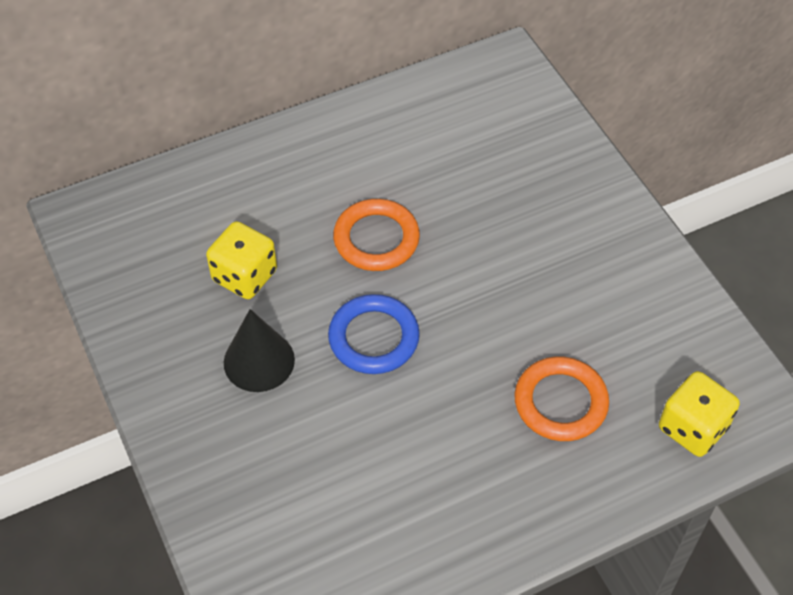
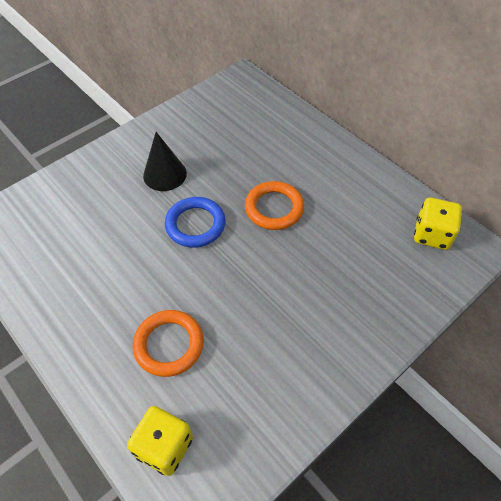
camera: 75 degrees right, 0 degrees up
(244, 276) = (223, 153): yellow dice -> yellow dice (432, 235)

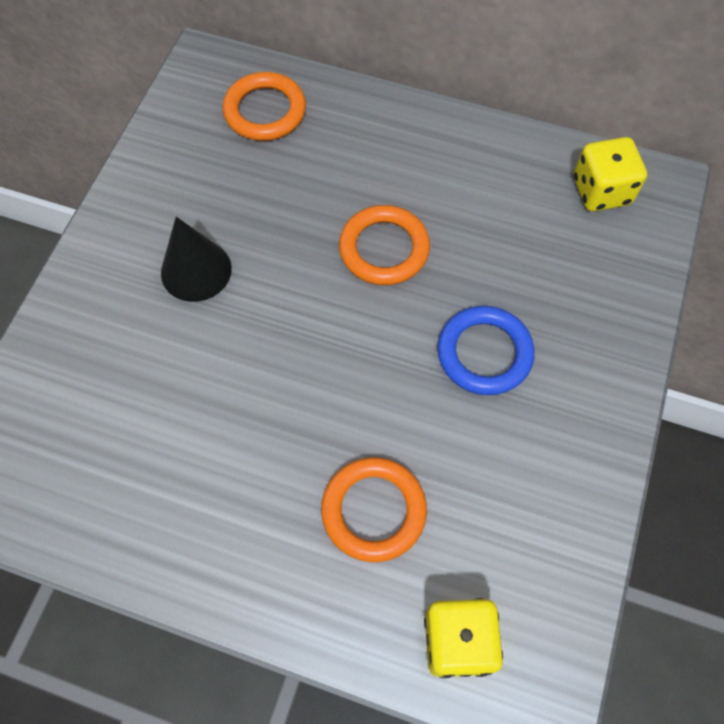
camera: 30 degrees left, 10 degrees up
(195, 225) = (293, 325): blue ring -> blue ring (484, 353)
(257, 112) = (265, 111): none -> orange ring

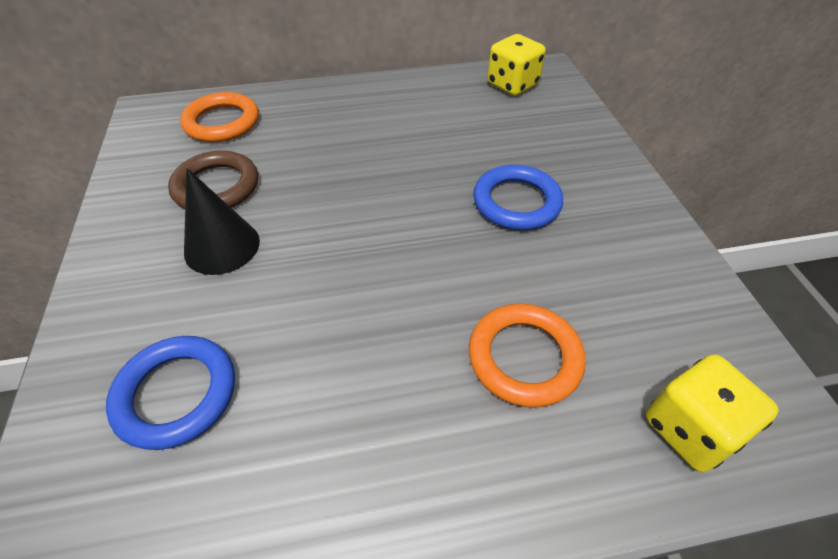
camera: 30 degrees left, 15 degrees down
(104, 396) = (176, 394): none -> blue ring
(222, 197) = (216, 187): none -> brown ring
(384, 249) = (384, 169): orange ring -> none

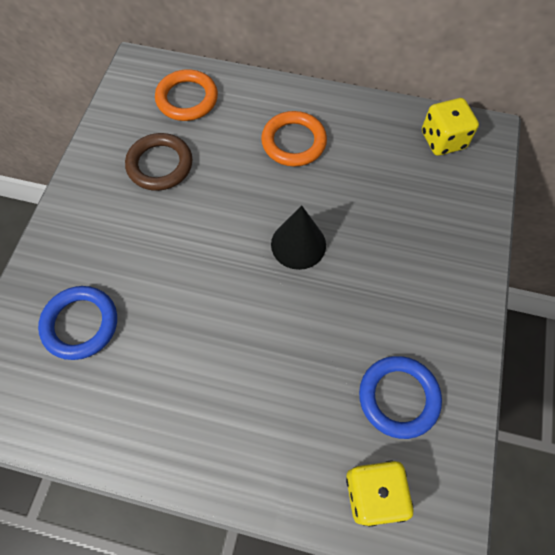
camera: 25 degrees right, 15 degrees up
(222, 246) = (144, 222): black cone -> black cone (298, 244)
(516, 202) = (370, 267): blue ring -> blue ring (398, 397)
(524, 357) = (298, 396): orange ring -> orange ring (293, 142)

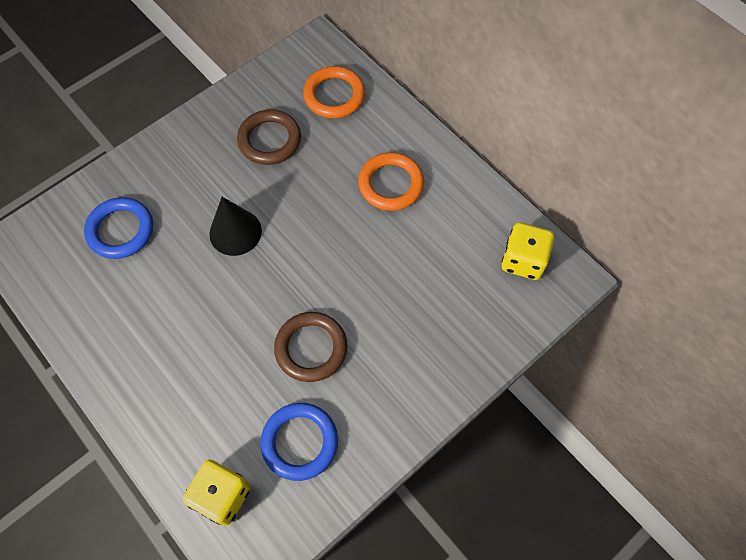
camera: 35 degrees right, 0 degrees up
(298, 244) = (323, 272): black cone -> black cone (235, 232)
(341, 313) = (311, 348): none -> brown ring

